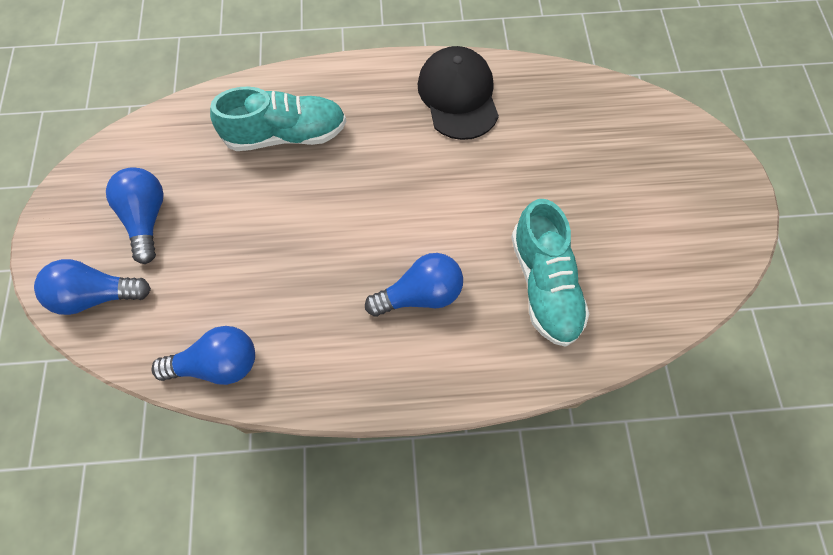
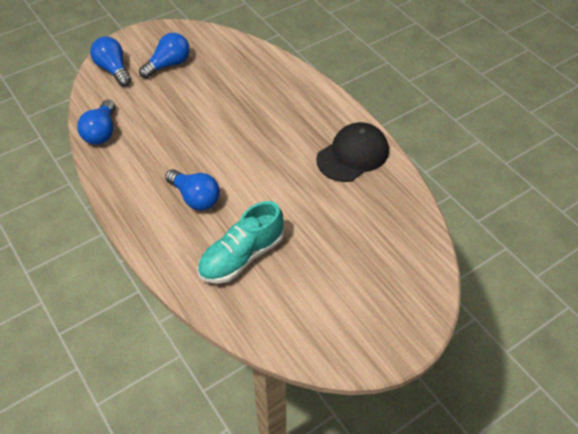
camera: 60 degrees right, 15 degrees down
(217, 364) = (101, 132): blue light bulb -> blue light bulb turned 45 degrees clockwise
(286, 135) = (261, 91): turquoise shoe -> none

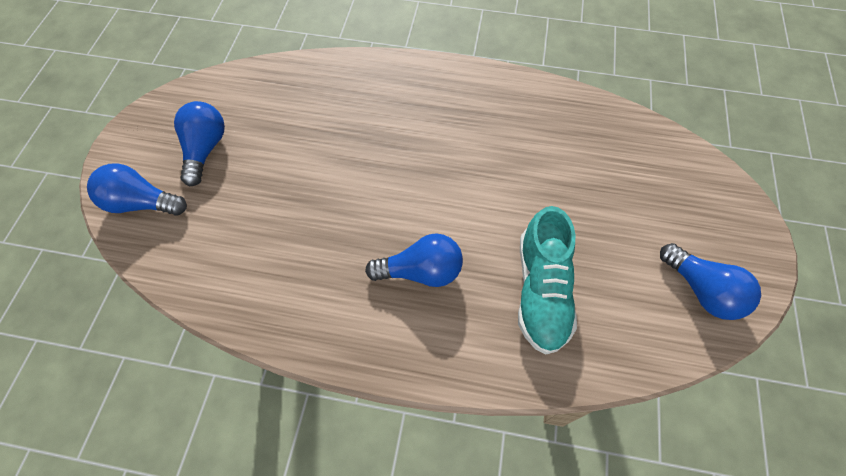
camera: 45 degrees left, 10 degrees up
(101, 132) = (221, 288): blue light bulb -> blue light bulb (702, 291)
(353, 155) = (506, 105): black cap -> none

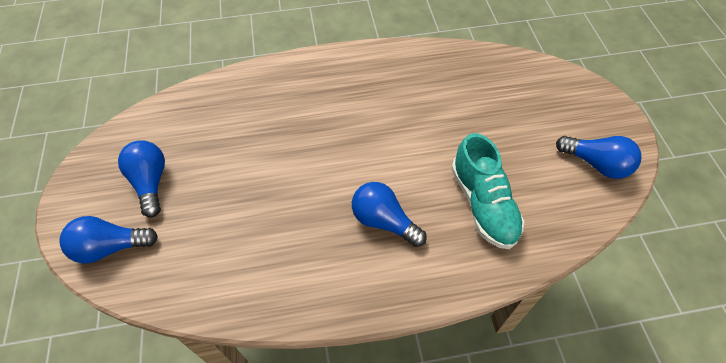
camera: 20 degrees left, 5 degrees down
(421, 271) = (384, 221): blue light bulb -> blue light bulb turned 120 degrees counterclockwise

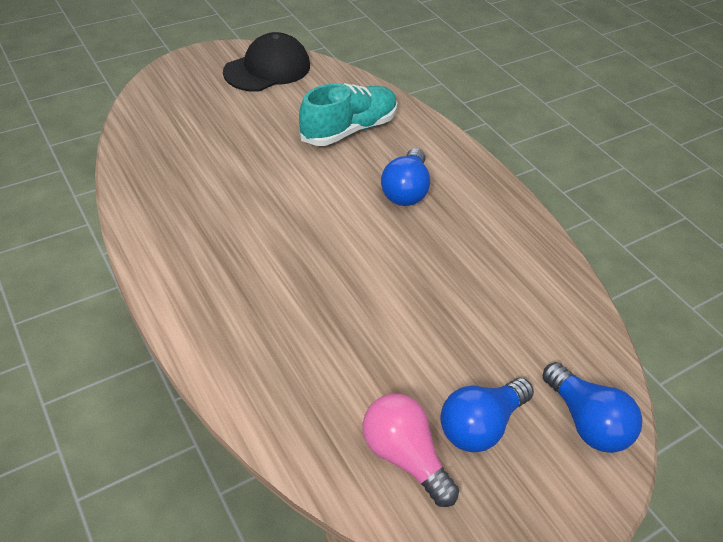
camera: 115 degrees left, 10 degrees down
(159, 137) = (404, 456): none -> pink light bulb
(596, 164) = (267, 69): blue light bulb -> black cap

